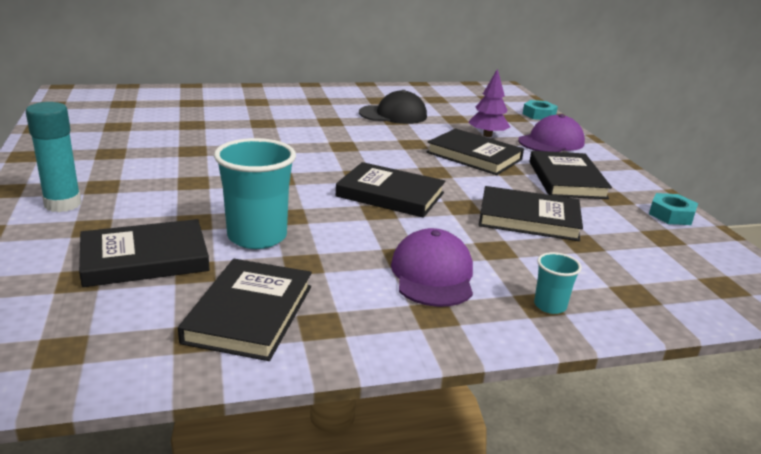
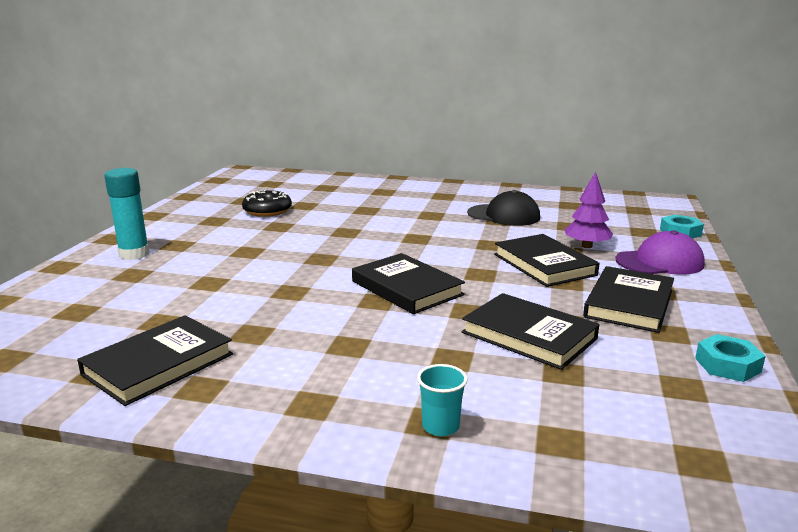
camera: 30 degrees right, 5 degrees down
(145, 258) = (138, 305): black book -> none
(159, 135) = (267, 211): none -> black donut
(257, 237) = (242, 304): turquoise cup -> none
(432, 274) = (355, 368): purple cap -> none

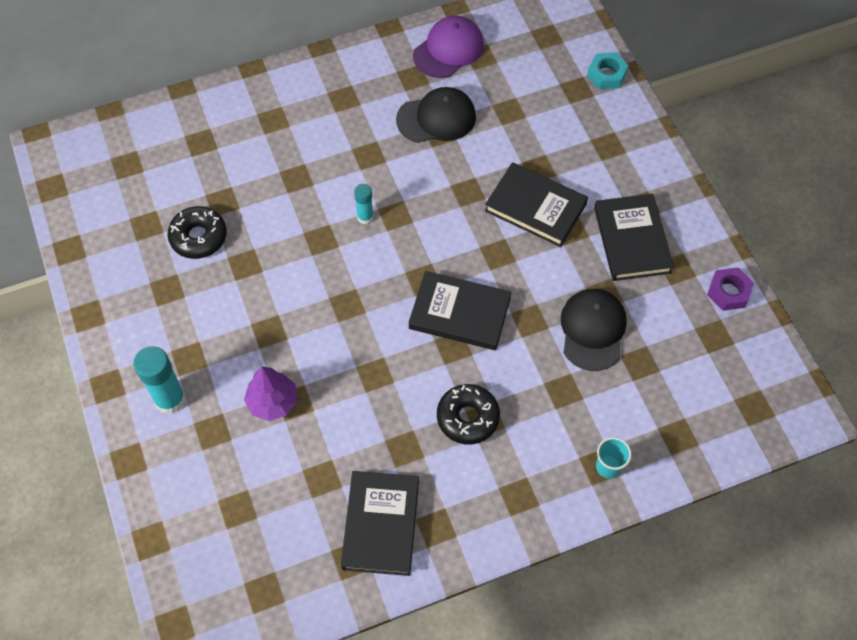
camera: 35 degrees left, 40 degrees up
(333, 338) = (467, 417): none -> black donut
(392, 233) = (365, 217): none -> turquoise glue stick
(529, 336) = (592, 330): black book -> black cap
(587, 246) = (547, 149): purple tree -> purple tree (273, 402)
(659, 262) = (618, 150): purple cap -> purple cap (448, 50)
(727, 365) = (728, 292): turquoise nut -> purple nut

